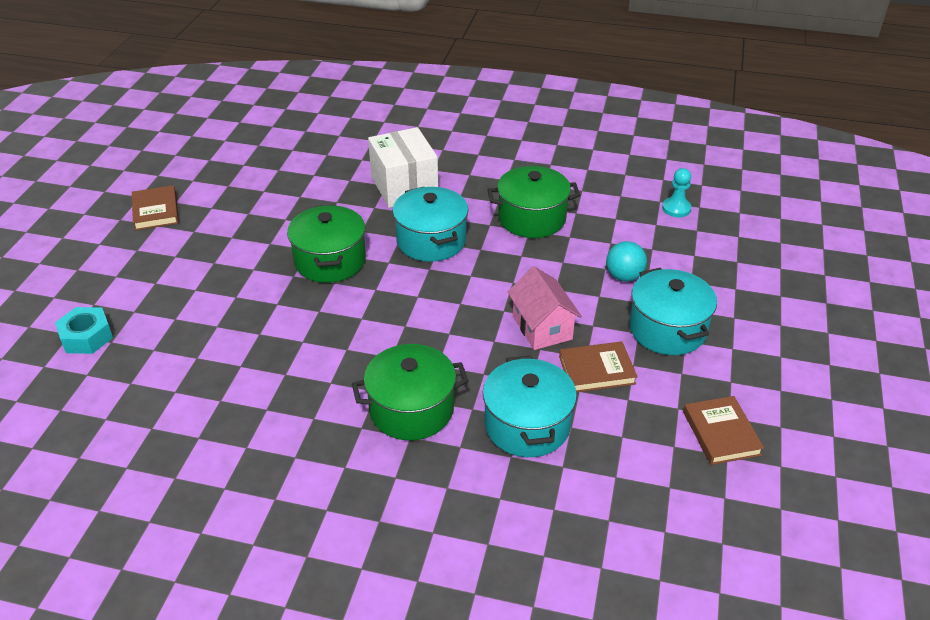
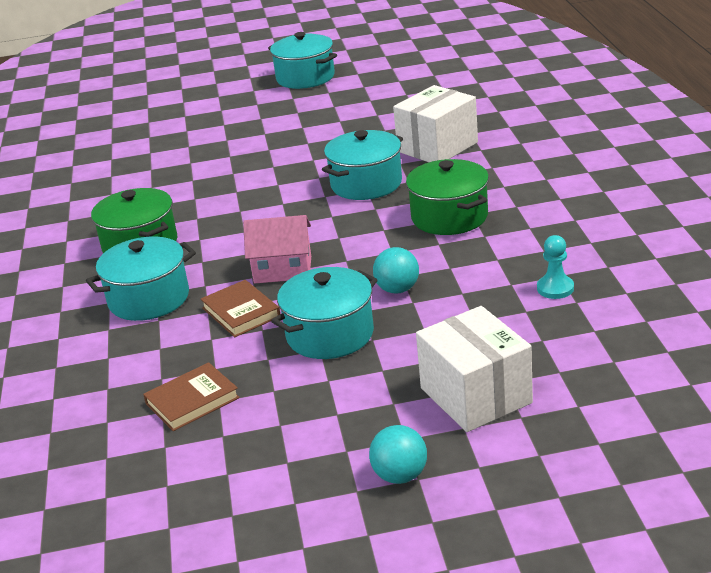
camera: 70 degrees right, 10 degrees down
(86, 337) = (148, 113): turquoise nut -> none
(156, 211) = (305, 78): brown book -> turquoise pot
(330, 261) = (299, 155): green pot -> none
(542, 327) = (283, 269): pink house -> pink house turned 45 degrees clockwise
(791, 285) = (475, 395): none -> white box
(870, 347) = (400, 476): none -> turquoise ball

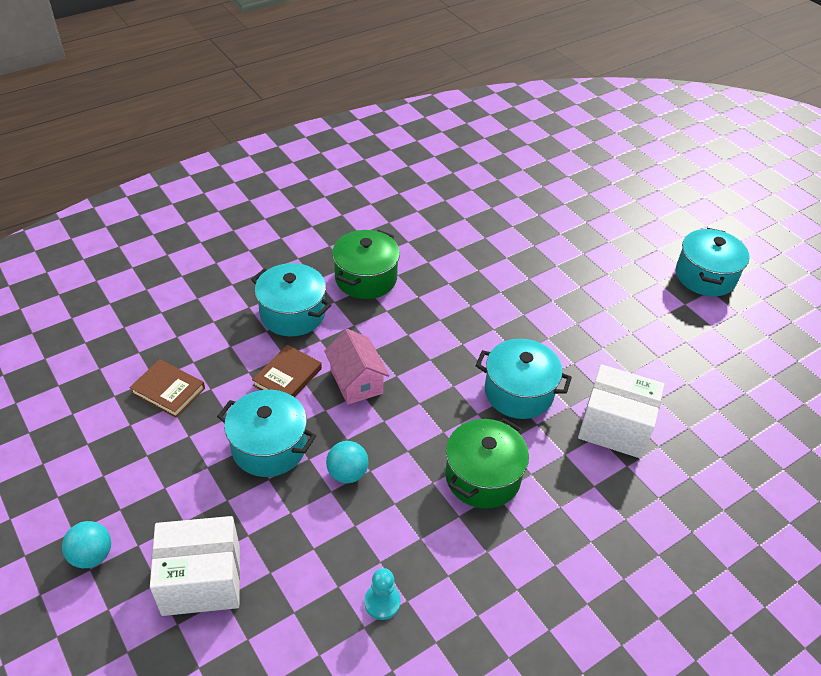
camera: 60 degrees right, 15 degrees up
(475, 395) = (201, 580): white box -> white box turned 45 degrees clockwise

